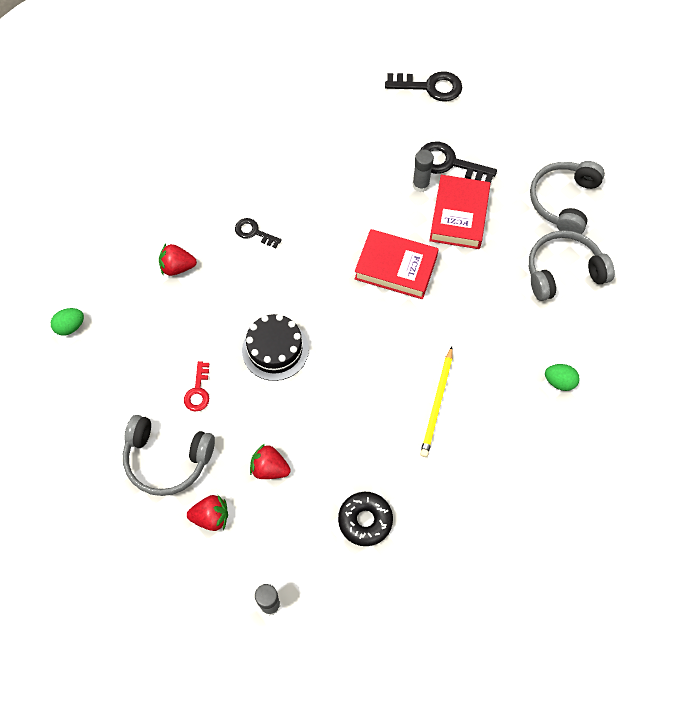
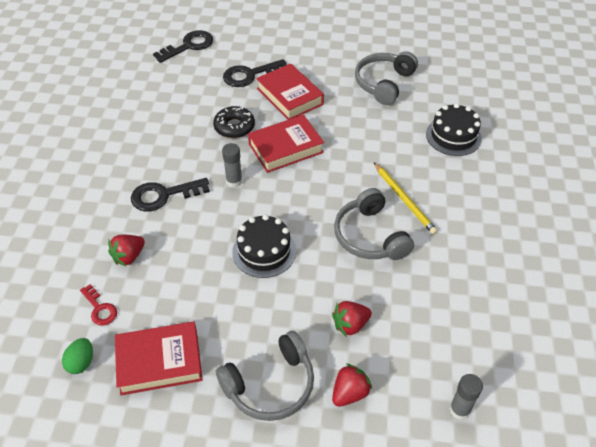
camera: 45 degrees left, 15 degrees down
(117, 372) = (159, 361): none -> red book
(198, 391) = (240, 321): red key -> red key (100, 309)
(254, 232) = (163, 195): black key -> black key, size x1.67
(365, 520) = (449, 300): black donut -> black donut (234, 127)
(420, 185) = (246, 96): grey glue stick -> grey glue stick (234, 181)
(559, 382) = (453, 136): green egg -> black cake
(563, 201) = (339, 51): grey headphones -> grey headphones (370, 236)

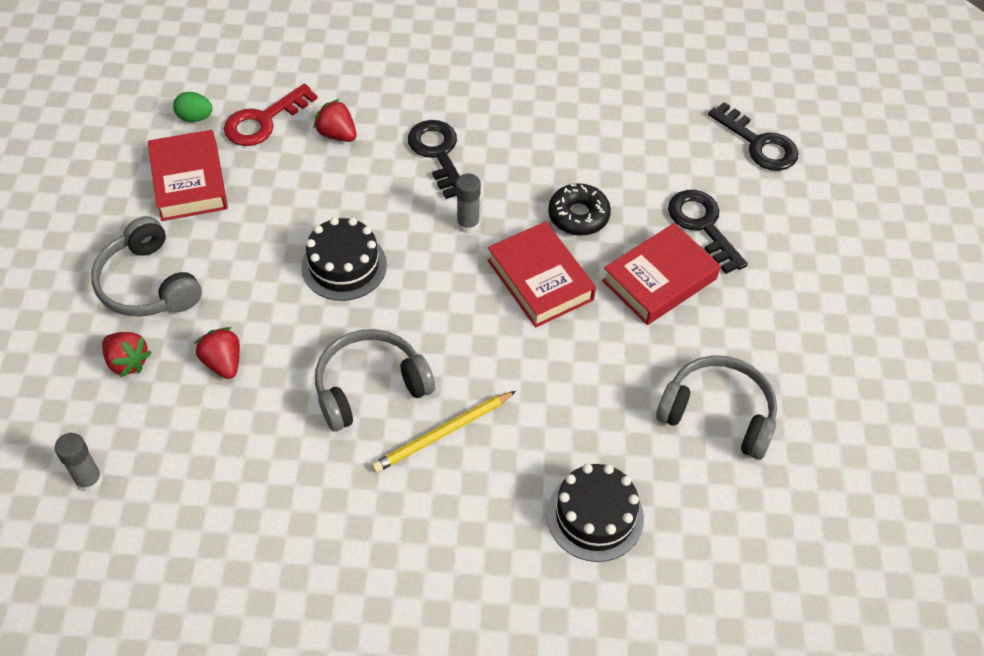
camera: 85 degrees right, 5 degrees up
(100, 309) = (263, 121): red key -> red key, size x1.67

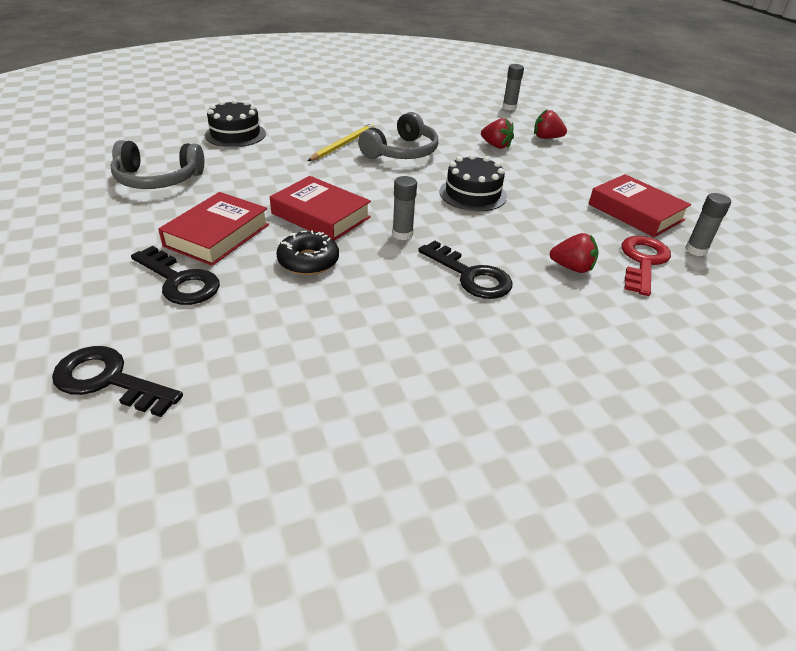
camera: 155 degrees right, 15 degrees down
(148, 284) = (582, 164): grey headphones -> none
(195, 117) = (696, 250): green egg -> grey glue stick

